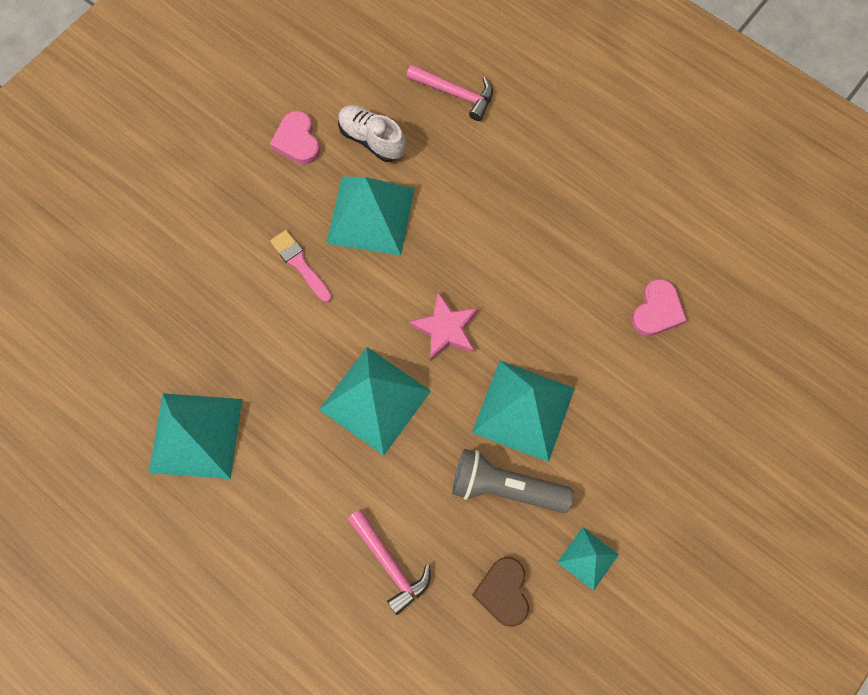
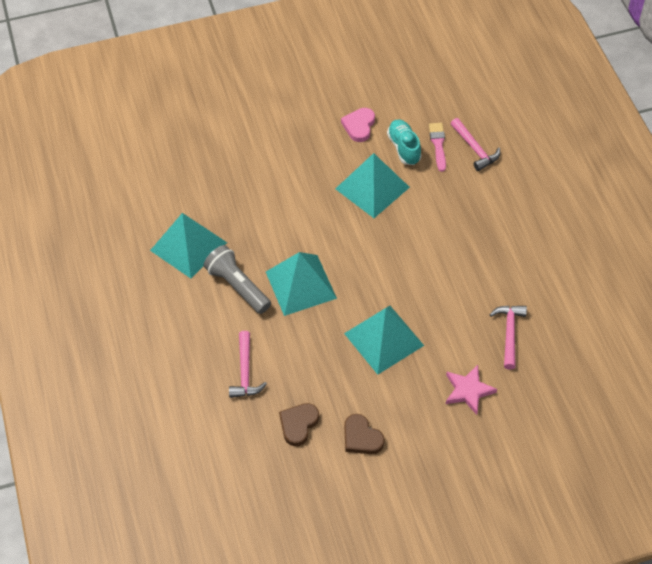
camera: 35 degrees right, 15 degrees down
(300, 264) = (311, 191): pink brush -> pink brush (438, 144)
(371, 139) = (404, 148): white shoe -> turquoise shoe
(445, 329) = (370, 271): pink star -> pink star (468, 391)
(505, 487) = (341, 372): grey flashlight -> grey flashlight (237, 286)
(588, 558) = (361, 437): turquoise pyramid -> brown heart
(657, 311) = (509, 333): pink heart -> pink hammer

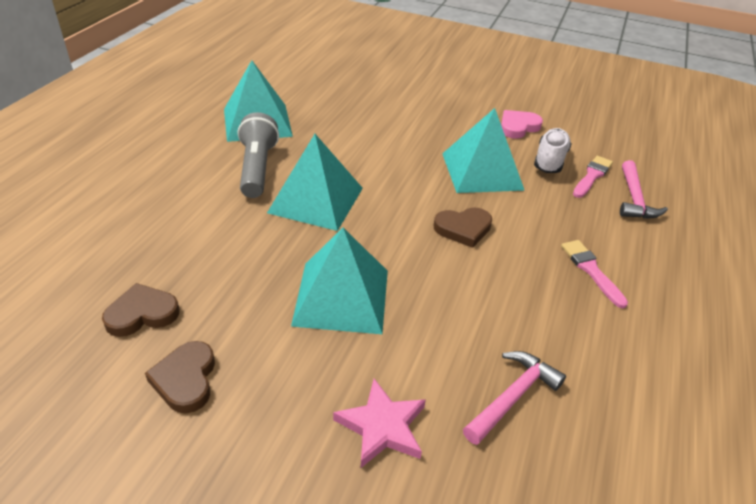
camera: 35 degrees right, 15 degrees down
(245, 372) = (165, 233): pink hammer -> none
(402, 245) = (463, 229): none -> brown heart
(404, 148) = (549, 161): turquoise shoe -> white shoe
(490, 226) = (591, 270): none -> pink brush

